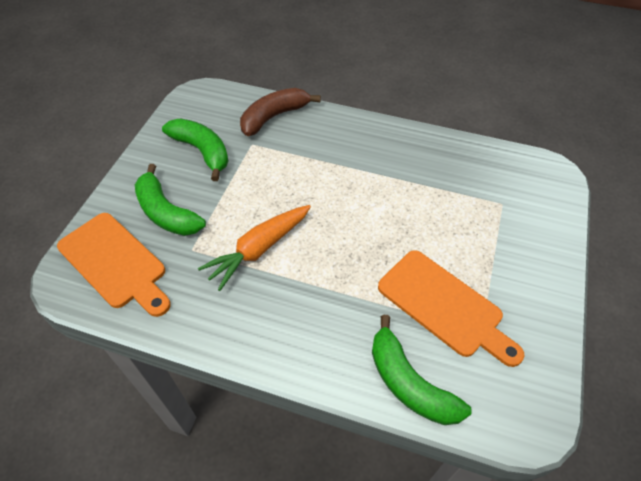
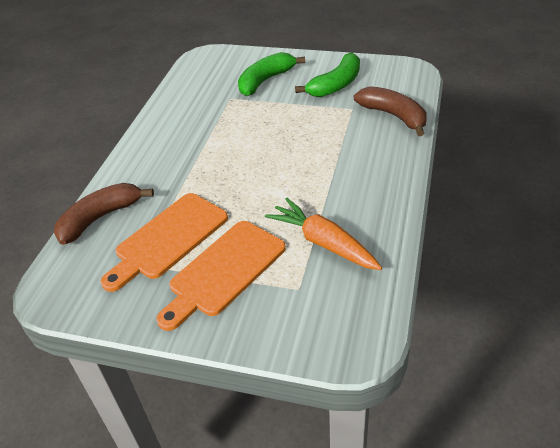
camera: 90 degrees right, 10 degrees down
(115, 263) = (218, 70): orange cutting board -> orange cutting board (224, 271)
(259, 249) = (230, 129): orange carrot -> orange carrot (323, 243)
(409, 383) = (100, 218): green banana -> brown banana

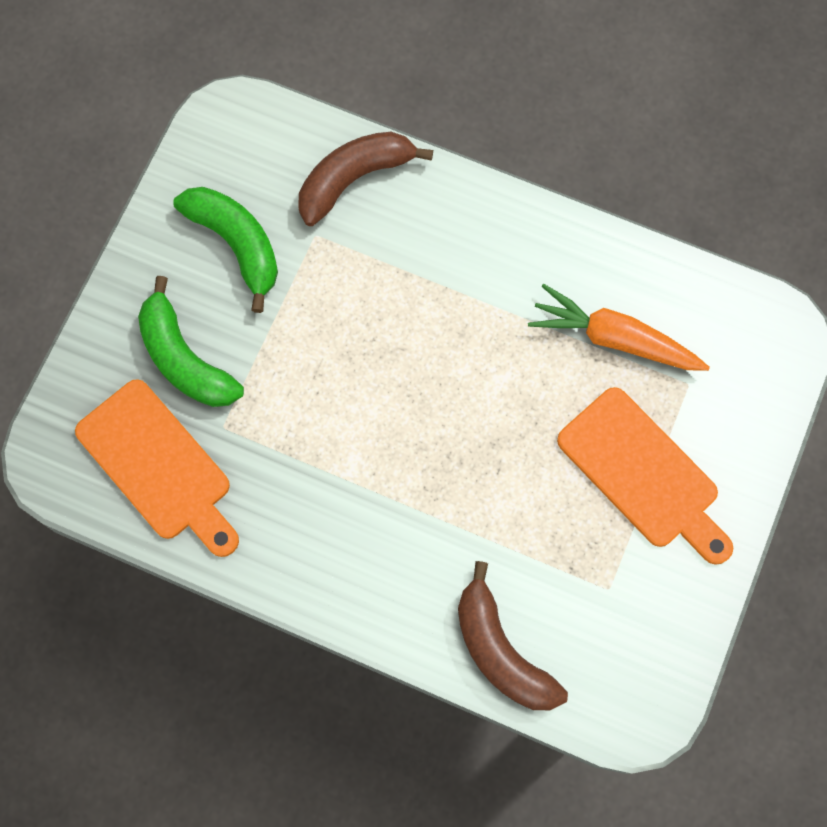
camera: 85 degrees left, 30 degrees up
(168, 239) = (567, 547): orange cutting board -> orange cutting board (159, 466)
(323, 243) = (614, 339): orange carrot -> orange carrot turned 60 degrees clockwise

